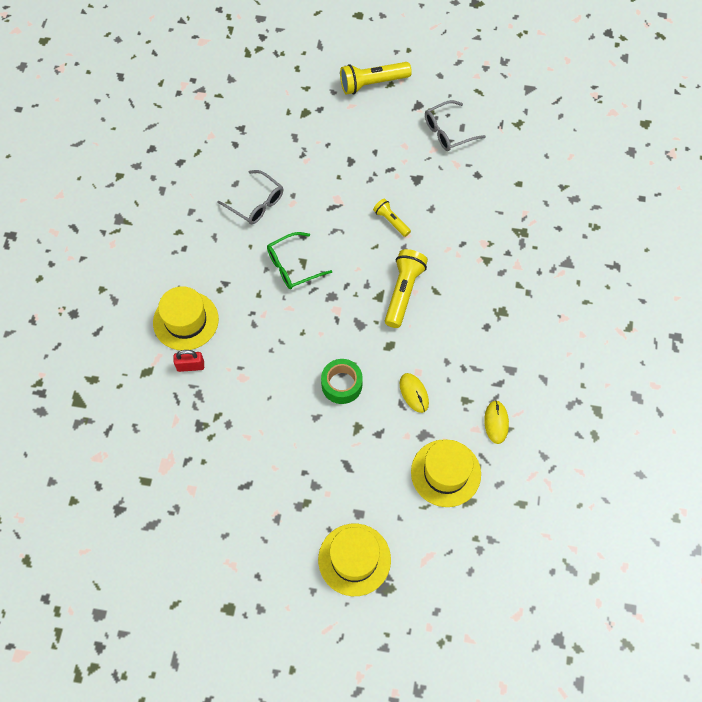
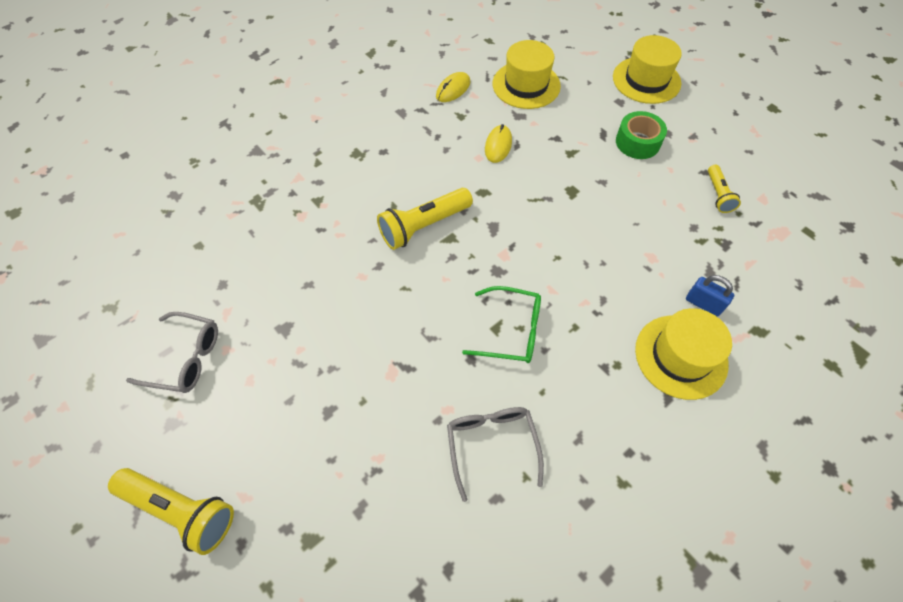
camera: 140 degrees left, 5 degrees down
(190, 366) = (703, 304): red padlock -> blue padlock
(342, 384) = (556, 190): green tape -> green tape (637, 142)
(391, 221) = (361, 302): yellow flashlight -> yellow flashlight (718, 195)

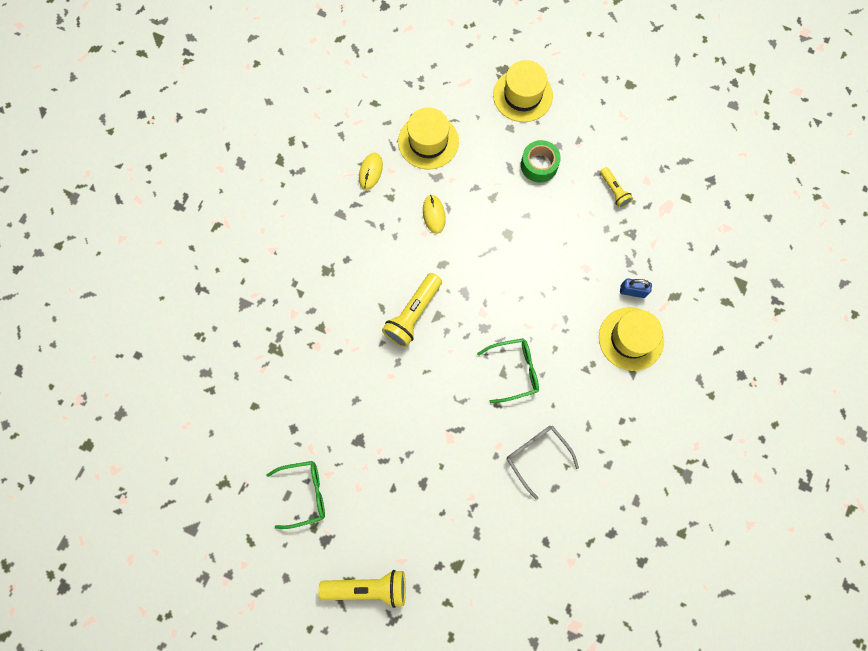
camera: 25 degrees left, 15 degrees up
(185, 358) = (304, 493): grey glasses -> green glasses

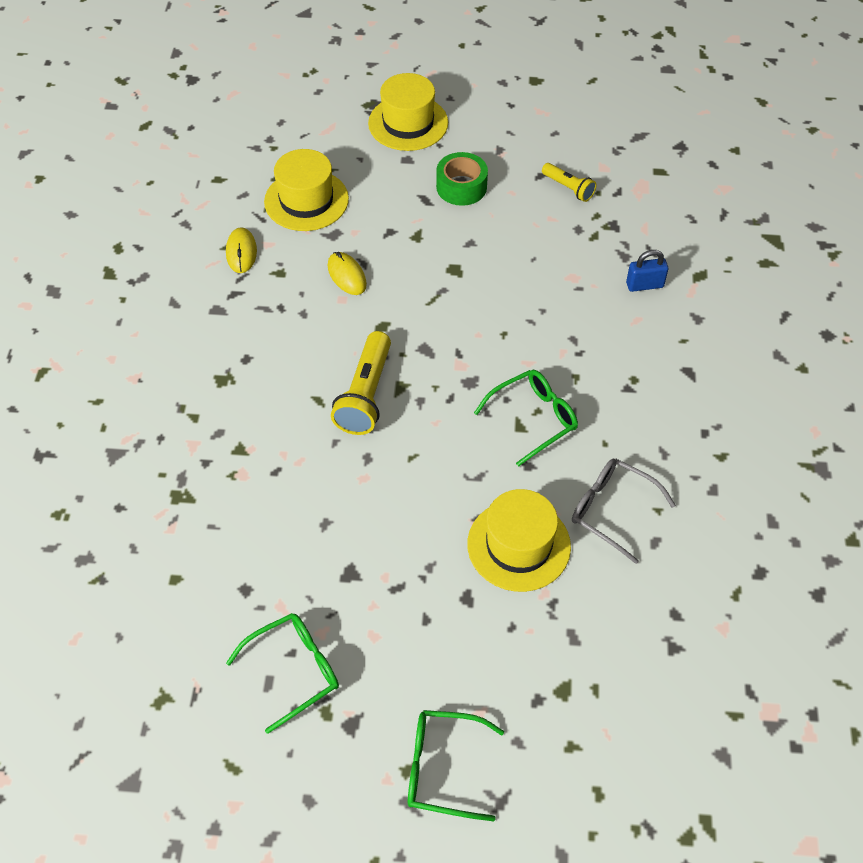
camera: 20 degrees left, 20 degrees down
(368, 587) = (443, 768): yellow flashlight -> green glasses
(631, 339) = (669, 336): yellow hat -> yellow hat (518, 545)

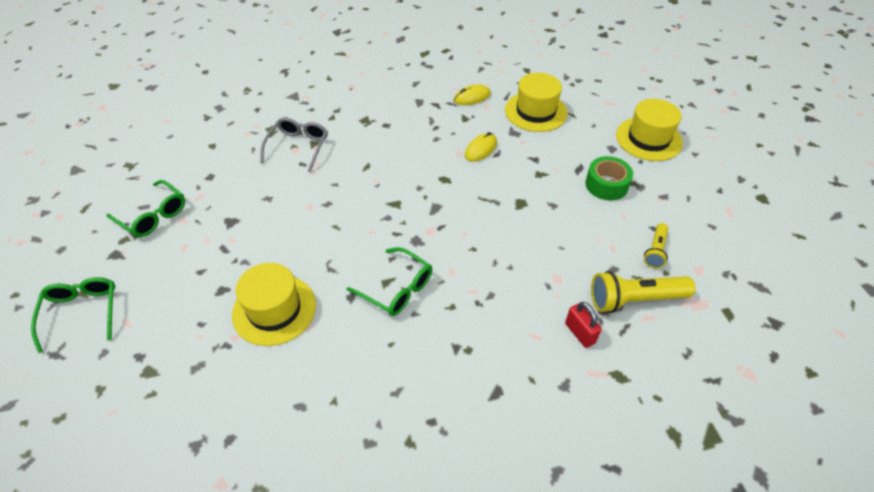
camera: 70 degrees right, 5 degrees down
(365, 394) = (380, 188): yellow flashlight -> yellow flashlight (635, 299)
(612, 510) = (323, 365): grey glasses -> grey glasses (298, 147)
(644, 285) = (580, 333): blue padlock -> red padlock

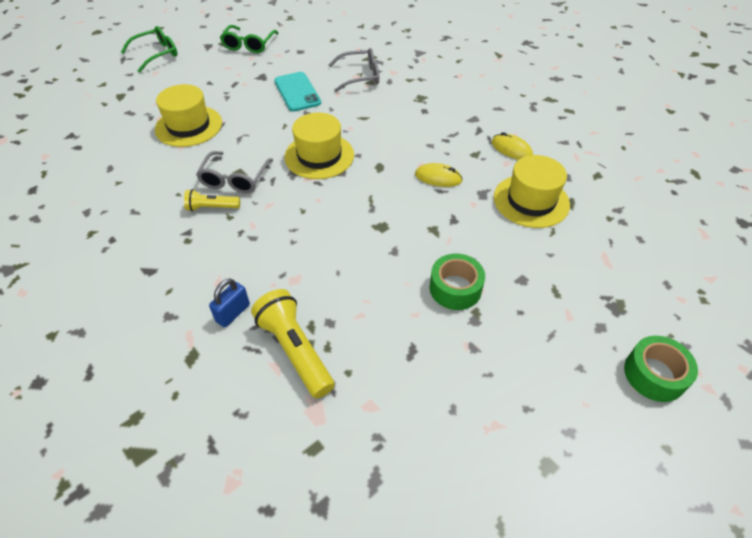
camera: 65 degrees right, 0 degrees up
(285, 200) = (297, 92): none -> turquoise phone
(397, 289) = (234, 179): green glasses -> grey glasses
(580, 333) = (233, 313): red padlock -> blue padlock
(648, 139) = (569, 312): yellow hat -> yellow hat (319, 156)
(655, 251) = (376, 355): yellow flashlight -> yellow flashlight (212, 207)
(708, 126) = (654, 374): none -> green tape

